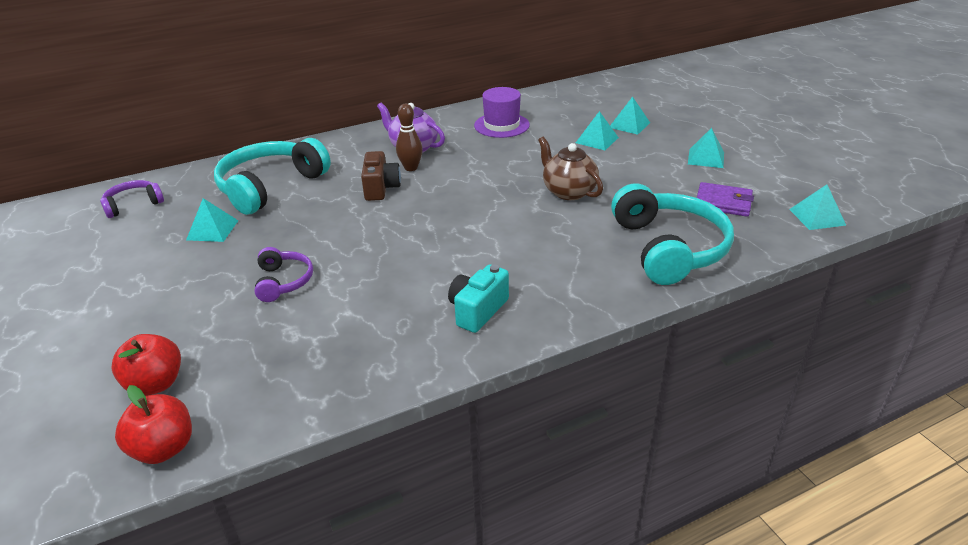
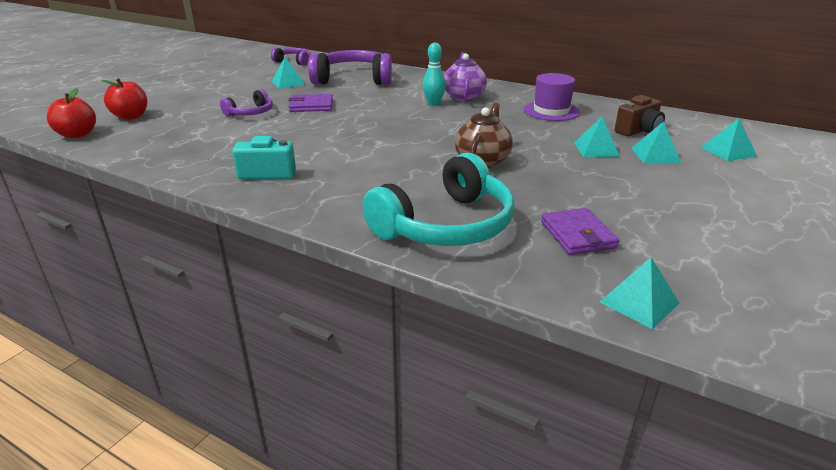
camera: 55 degrees right, 5 degrees down
(270, 186) = (353, 79): turquoise headphones -> purple headphones
(318, 236) = (311, 106): none -> purple wallet
(381, 188) = (392, 104): brown camera -> brown camera (638, 131)
(411, 168) = (433, 103): brown bowling pin -> turquoise bowling pin
(706, 158) = (659, 206): turquoise pyramid -> turquoise pyramid (728, 151)

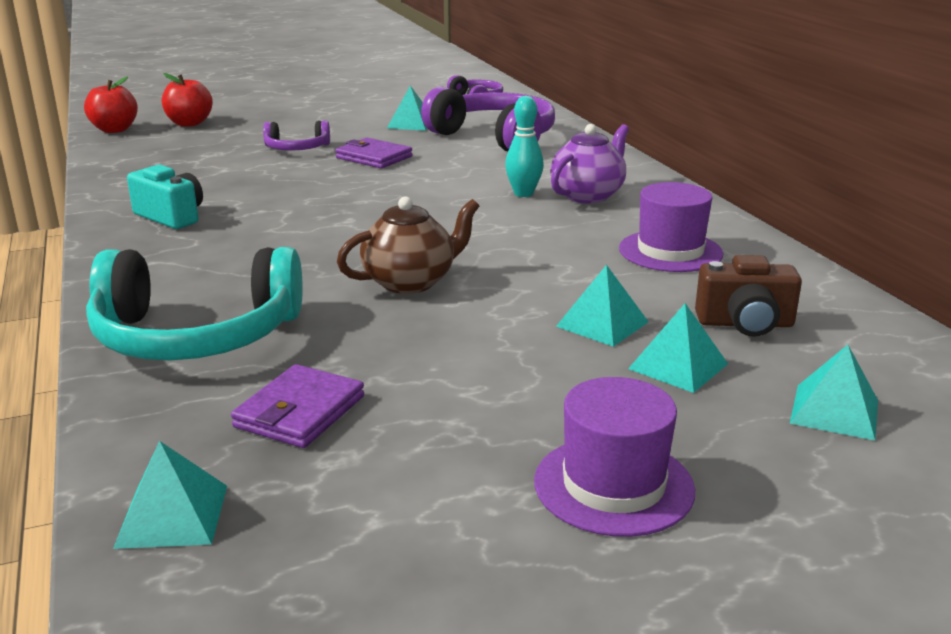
camera: 40 degrees right, 5 degrees down
(734, 206) = (613, 485): none -> purple hat

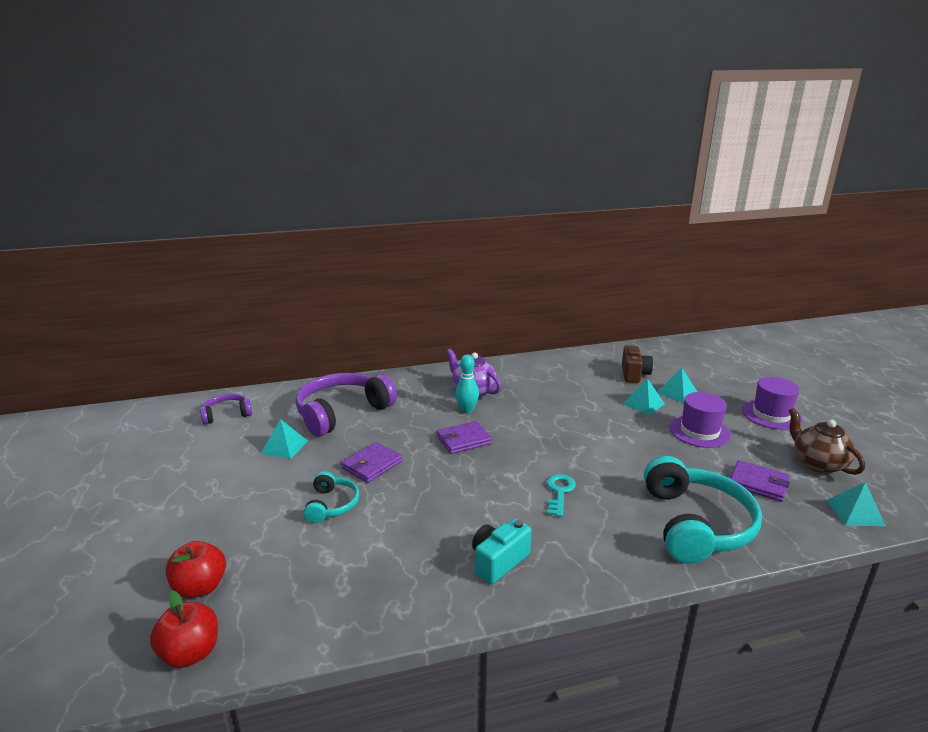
camera: 85 degrees left, 0 degrees up
(297, 149) = (332, 505): purple headphones -> turquoise headphones
(301, 247) = (559, 492): none -> turquoise key
(411, 282) = (607, 452): brown teapot -> brown teapot (817, 463)
(437, 194) = (464, 440): none -> purple wallet
(670, 251) = (557, 379): purple hat -> purple hat (699, 431)
(834, 411) = (700, 370): turquoise pyramid -> none

